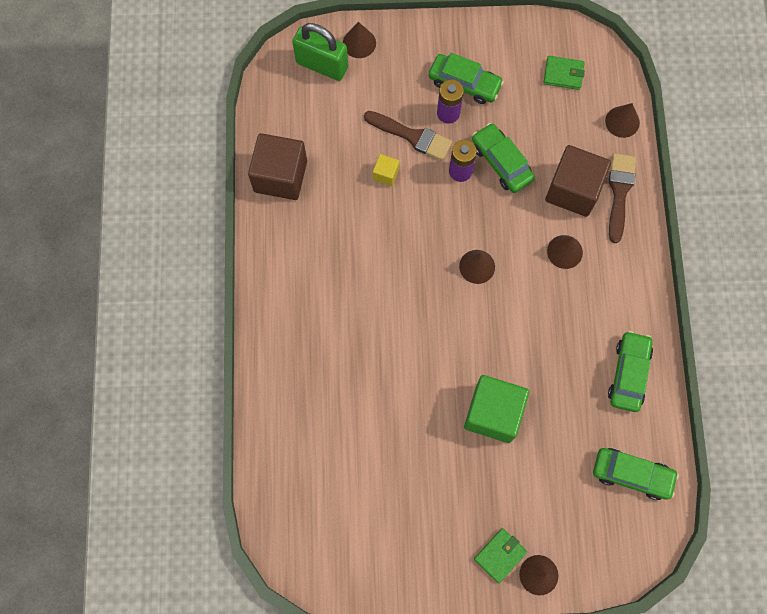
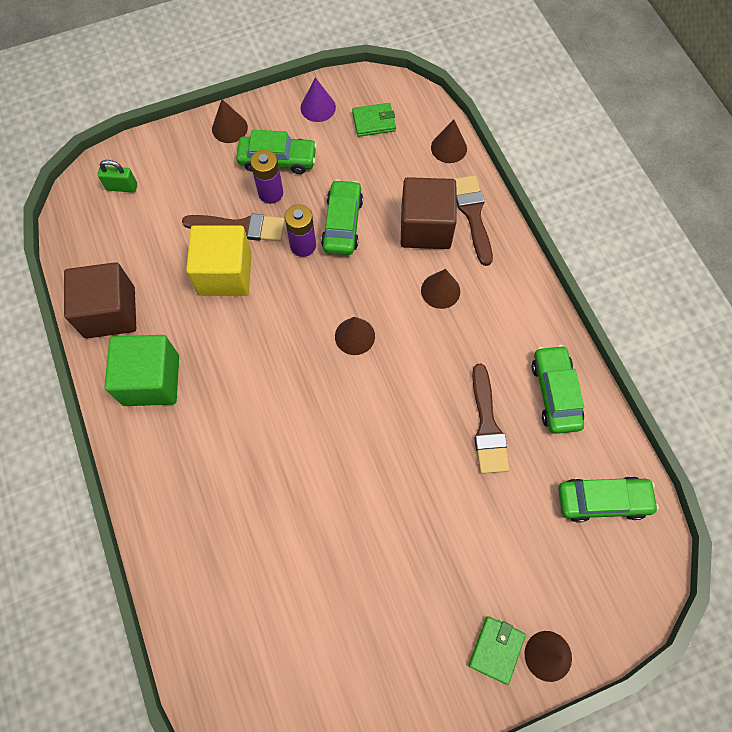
camera: 20 degrees left, 5 degrees down
(322, 65) = (122, 187): green padlock -> green padlock, size x0.54
(359, 43) = (155, 154): brown cone -> brown cone (229, 128)
(386, 174) = (225, 273): yellow cube -> yellow cube, size x2.17
(493, 413) = (429, 487): green cube -> green cube (151, 380)
(501, 162) = (342, 223): green car -> green car turned 60 degrees clockwise
(517, 43) = (318, 107): none -> purple cone
(560, 380) = (487, 425): none -> brown brush

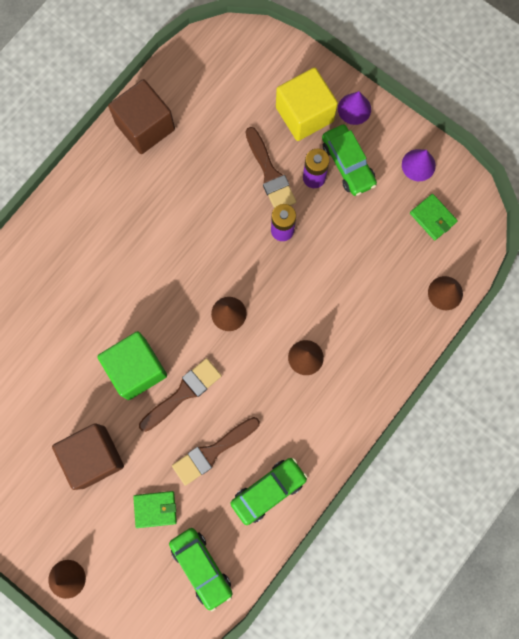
camera: 60 degrees right, 10 degrees up
(122, 187) = (251, 64): green padlock -> none
(151, 380) = (111, 190): green cube -> green cube (136, 369)
(225, 273) = (224, 187): yellow cube -> yellow cube (304, 114)
(229, 128) = (354, 109): brown cone -> purple cone
(342, 223) = (320, 248): green car -> none
(425, 227) = (356, 315): brown cube -> brown cube (93, 457)
(473, 215) = (391, 347): brown brush -> brown brush (183, 393)
(496, 649) = (52, 540): green wallet -> green wallet (155, 509)

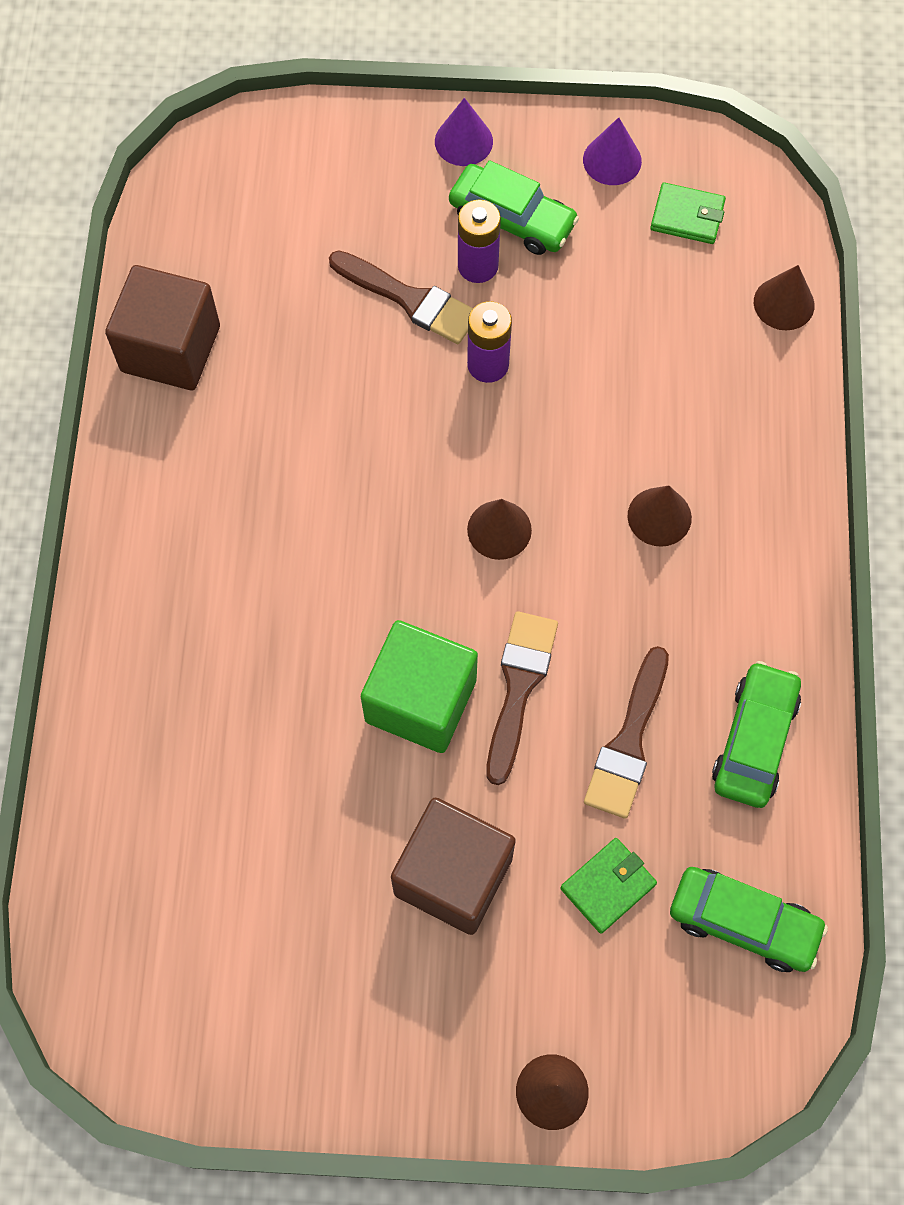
camera: 35 degrees left, 10 degrees down
(304, 114) = (398, 190): yellow cube -> none

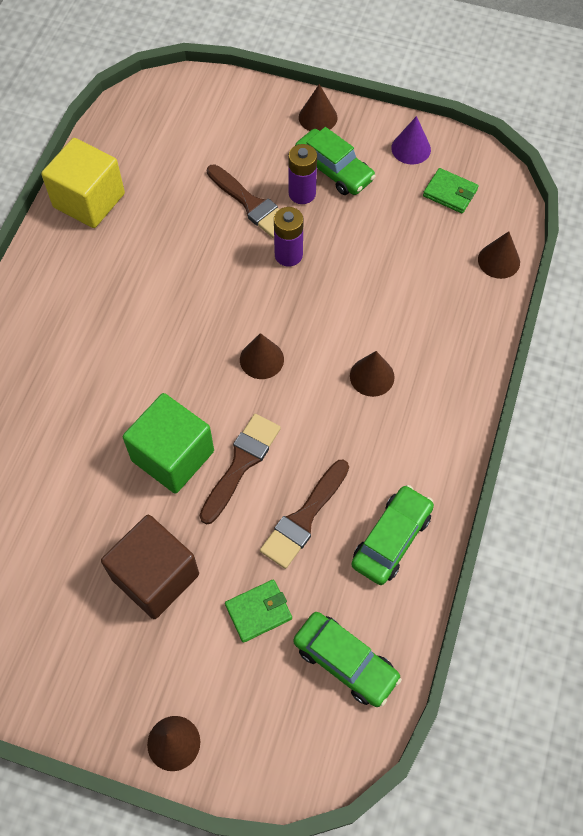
camera: 15 degrees right, 5 degrees down
(170, 349) = (89, 200): brown cube -> yellow cube
(463, 141) = (318, 117): purple cone -> brown cone

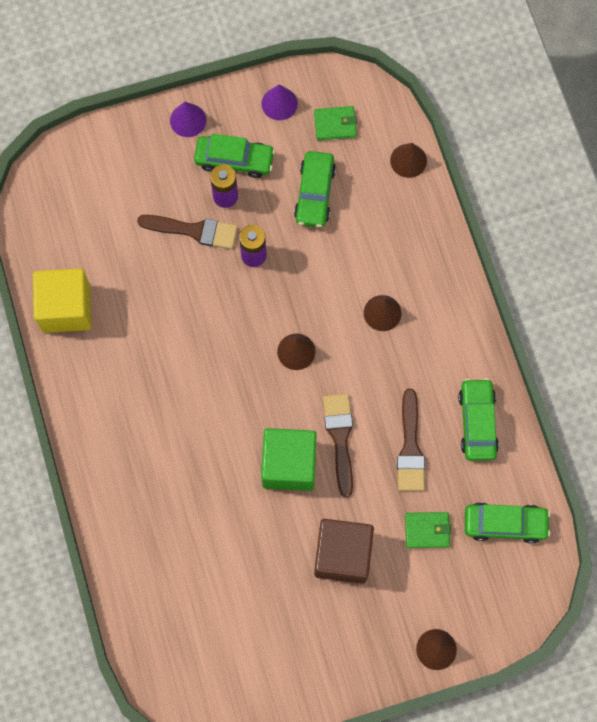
camera: 35 degrees left, 10 degrees up
(258, 611) = (427, 530): green wallet -> green wallet turned 60 degrees clockwise
(318, 117) = (188, 120): brown cone -> purple cone
(386, 237) = (314, 193): none -> green car

